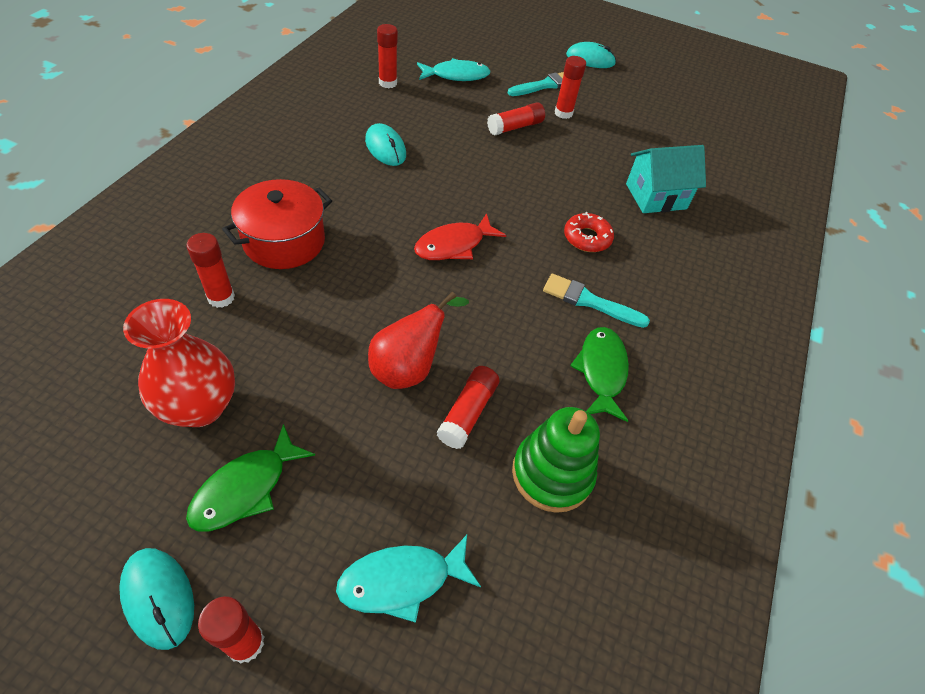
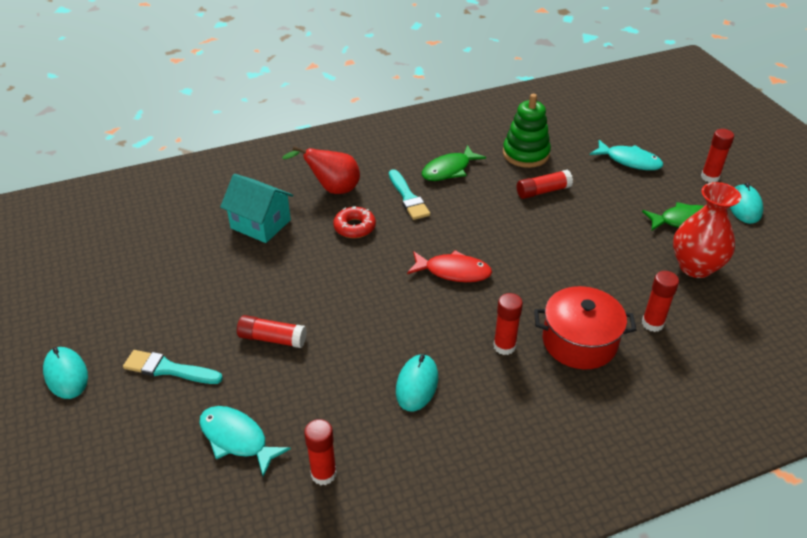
camera: 130 degrees left, 10 degrees down
(409, 368) = (556, 224): red pear -> red pear (332, 189)
(563, 113) = (207, 327): red glue stick -> red glue stick (504, 346)

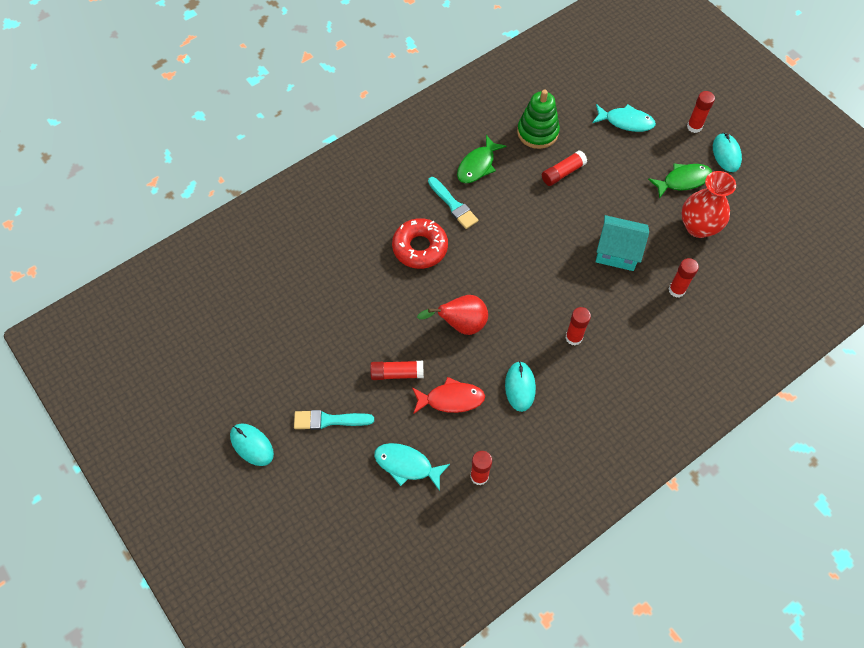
camera: 15 degrees left, 20 degrees up
(260, 224) = (340, 262): turquoise house -> turquoise house (617, 252)
(332, 189) = (385, 210): red pear -> red pear (461, 324)
(354, 227) = (420, 247): red donut -> red donut, size x1.54
(453, 271) = (514, 275): red fish -> red fish (451, 399)
(579, 342) = (627, 320): red pot -> none

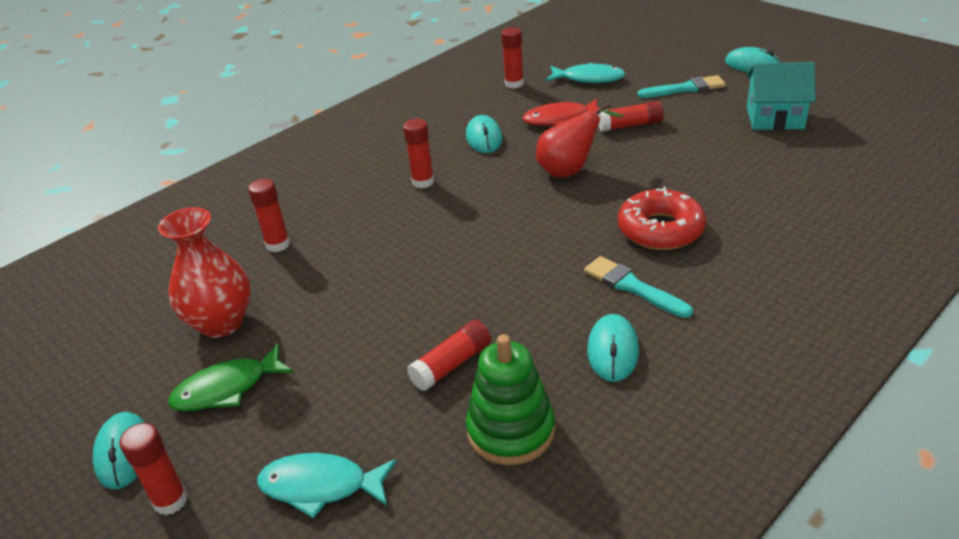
camera: 175 degrees right, 25 degrees down
(477, 165) = (613, 351): green fish -> turquoise mouse
(617, 252) = (359, 271): turquoise house -> turquoise house (775, 118)

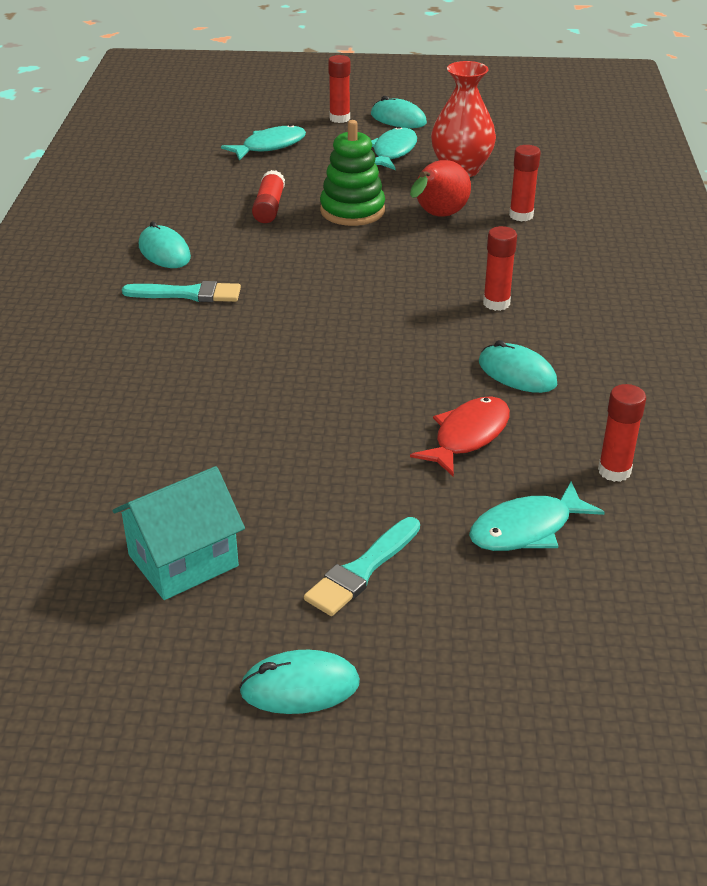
camera: 135 degrees right, 0 degrees up
(227, 388) = (393, 152): green fish -> turquoise fish
(511, 430) = (190, 196): green stacking toy -> green stacking toy (352, 211)
(570, 170) = (366, 373): red pear -> red pear (437, 216)
(630, 125) = (368, 463): red glue stick -> none
(660, 229) = (207, 348): red donut -> none

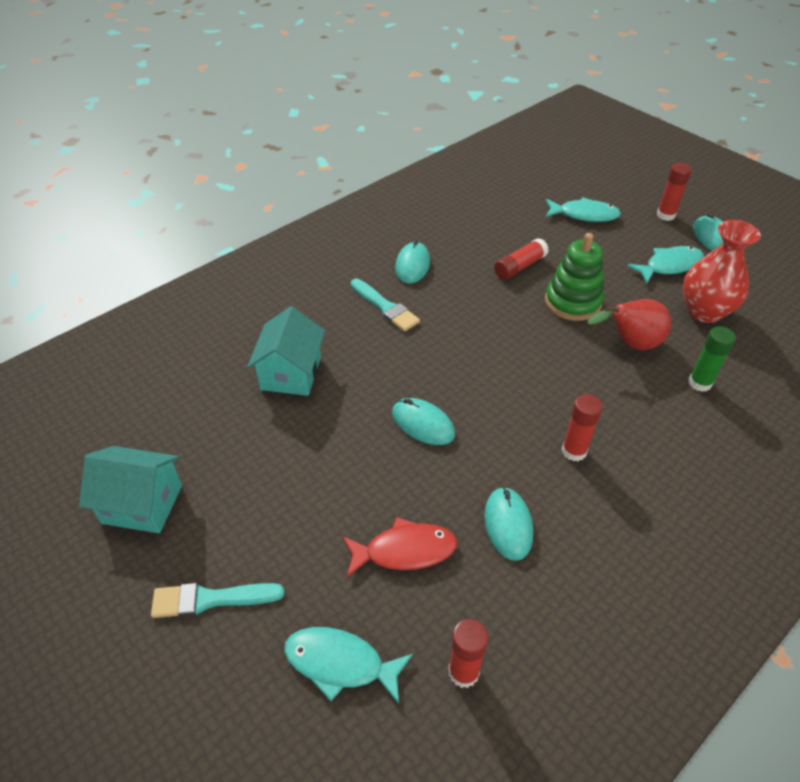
camera: 45 degrees right, 10 degrees up
(173, 387) = (291, 373): none -> turquoise house
(300, 687) = (77, 651): turquoise mouse -> turquoise mouse (423, 424)
(521, 215) = (699, 383): red glue stick -> green glue stick

